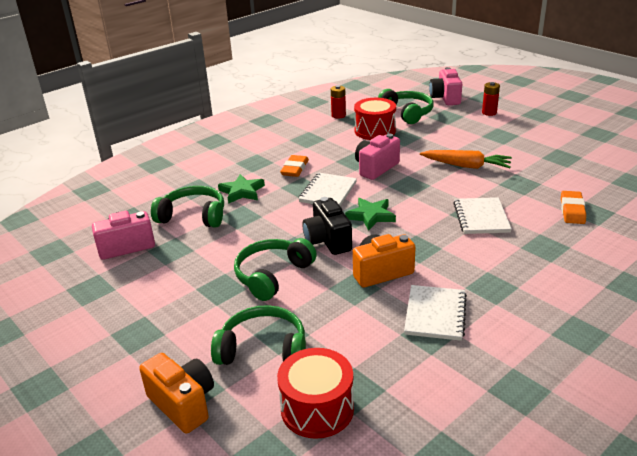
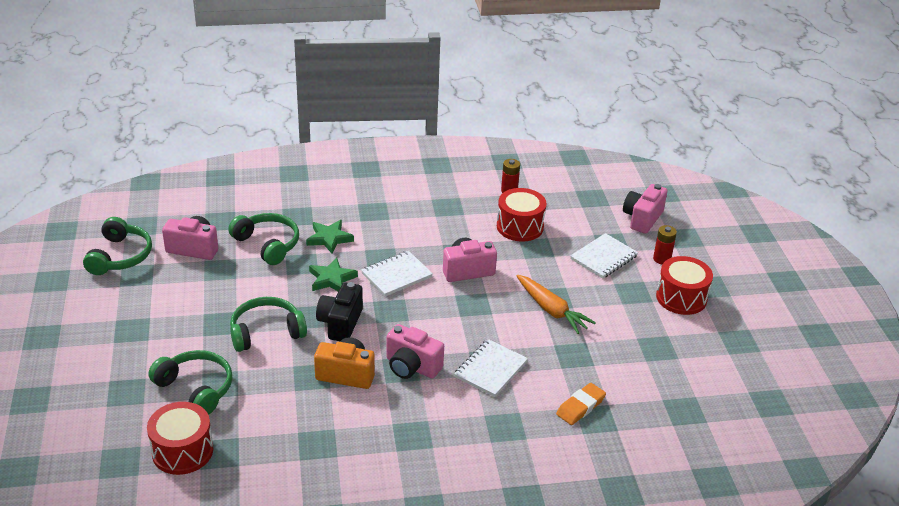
camera: 30 degrees right, 5 degrees up
(183, 404) = (109, 398): orange camera -> none
(295, 169) = (398, 236): orange eraser -> none
(371, 216) = (402, 318): green star -> green star (332, 279)
(407, 113) = (578, 219): green headphones -> green headphones (120, 256)
(423, 242) = (412, 367): none -> pink camera
(435, 314) = (341, 432): white notebook -> white notebook (603, 257)
(532, 126) = (681, 298): none -> red drum

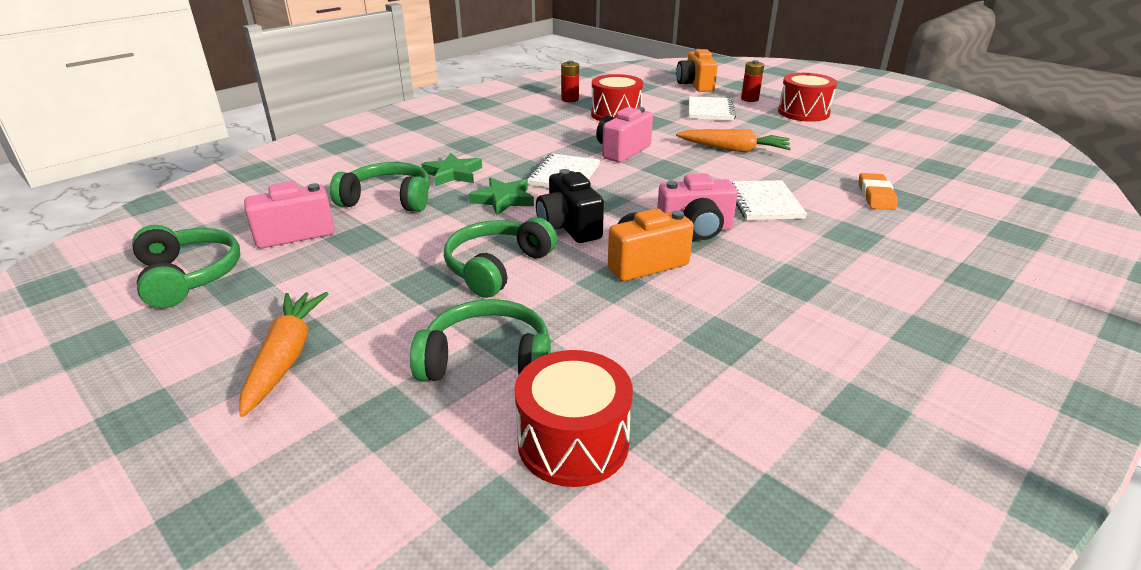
camera: 35 degrees left, 5 degrees down
(117, 335) = (286, 357): none -> orange carrot
(642, 219) = (695, 85): pink camera -> orange camera

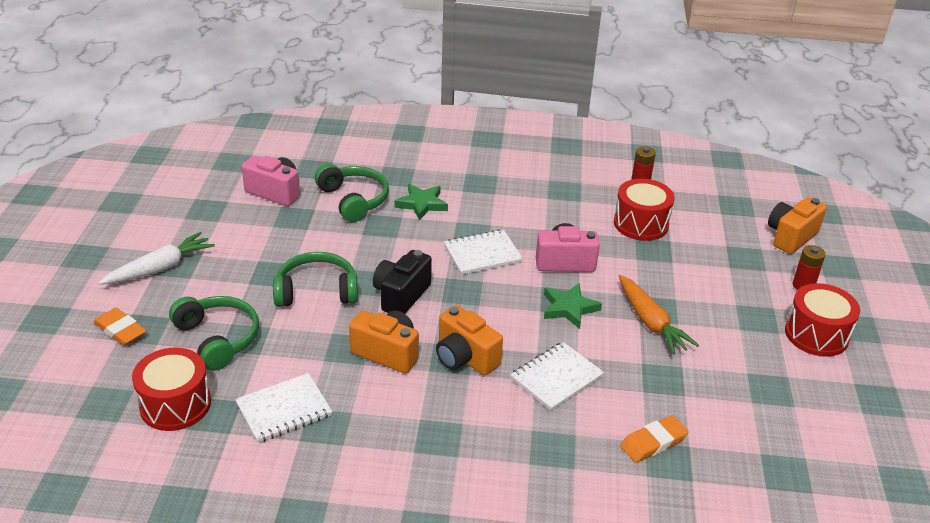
camera: 50 degrees right, 5 degrees up
(188, 276) = (197, 188): green headphones -> none
(286, 357) = (160, 268): orange carrot -> white carrot
(357, 440) = (120, 330): none -> orange eraser
(503, 199) = (409, 246): green star -> green star (569, 308)
(695, 230) = (465, 358): pink camera -> orange camera
(710, 111) = (731, 273): white notebook -> white notebook (284, 410)

